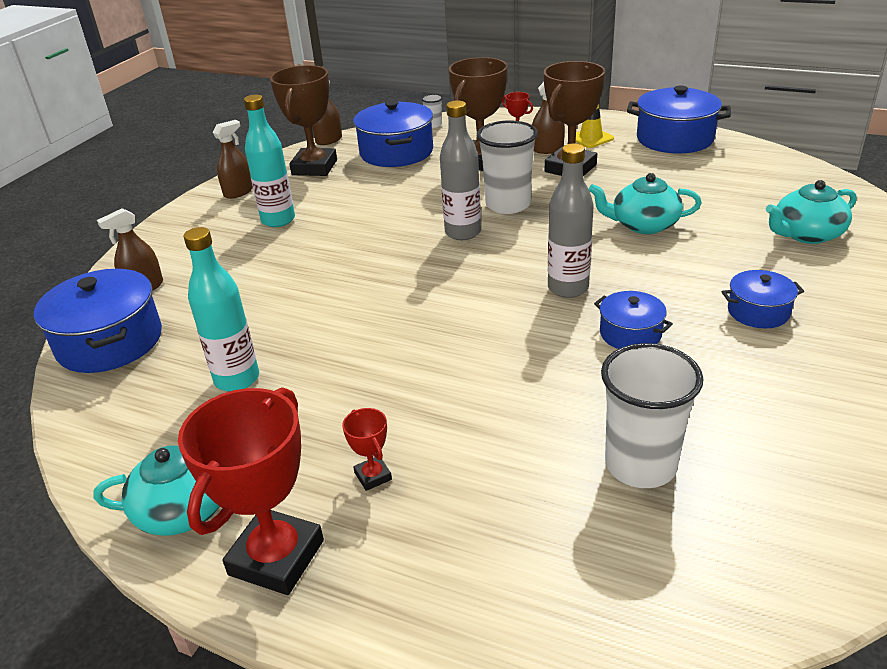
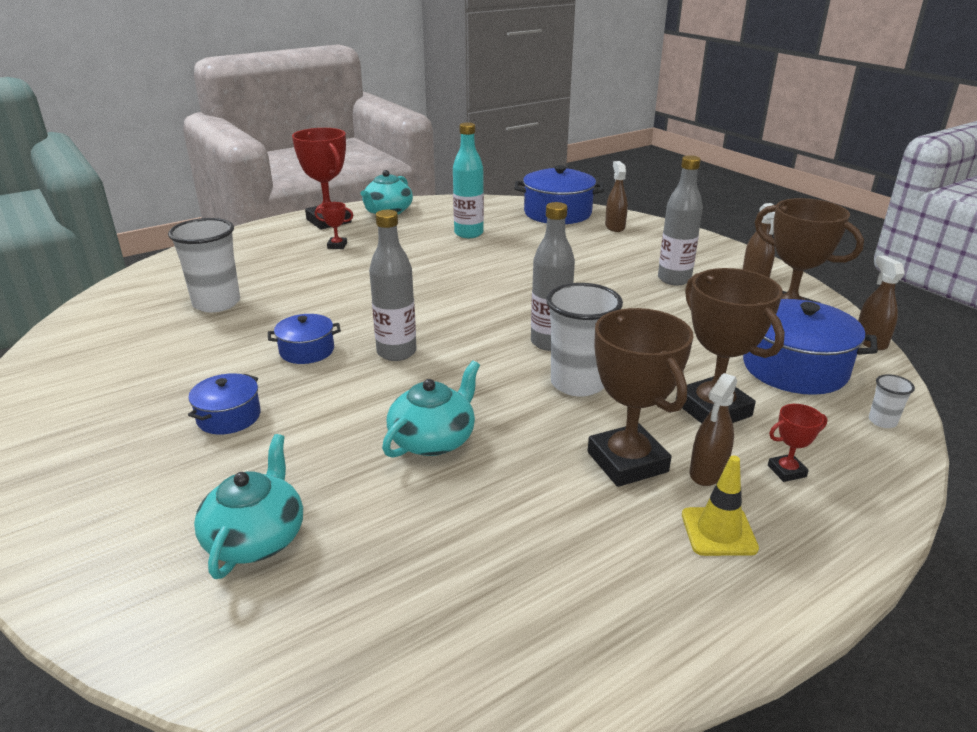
camera: 120 degrees right, 5 degrees down
(278, 220) = (674, 279): turquoise bottle -> grey bottle
(674, 139) = (637, 622): blue pot -> none

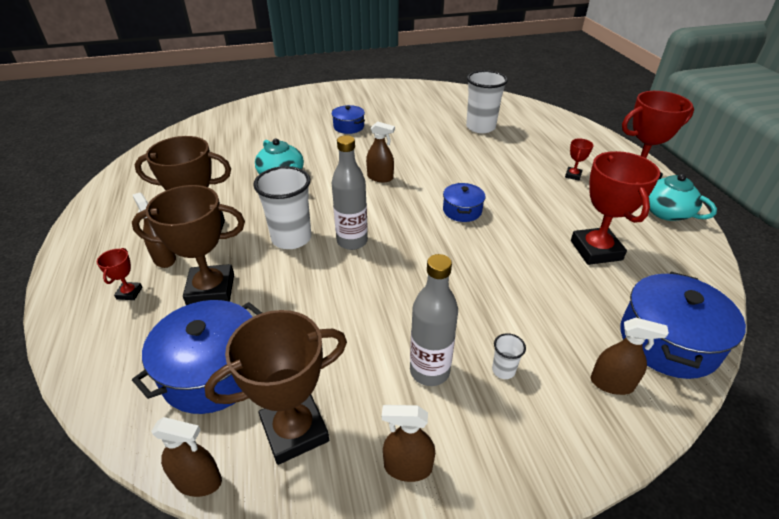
camera: 110 degrees right, 10 degrees up
(256, 537) = (257, 129): turquoise teapot -> none
(307, 351) = (401, 150): blue pot -> blue pot (462, 211)
(396, 352) = (380, 177): grey bottle -> brown spray bottle
(468, 233) = (596, 250): turquoise bottle -> red trophy
(718, 531) = (126, 243): yellow traffic cone -> none
(882, 421) = (108, 383): white cup -> white cup (503, 370)

